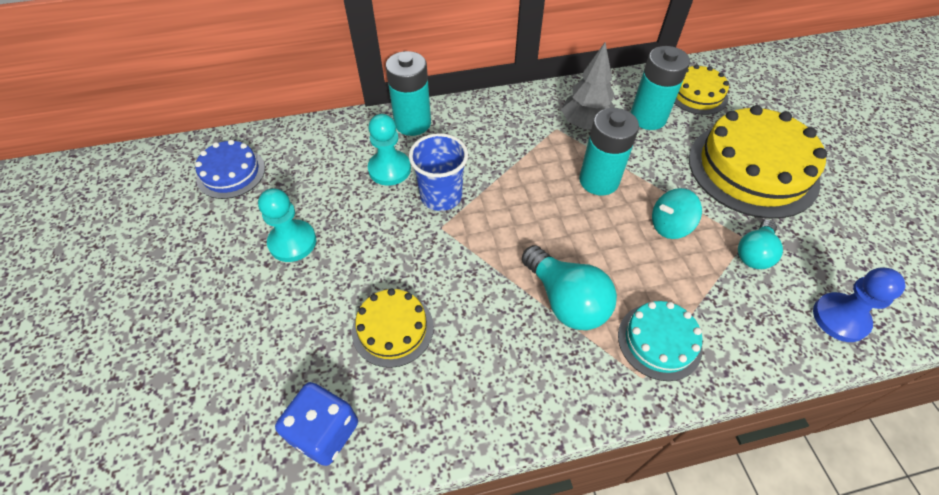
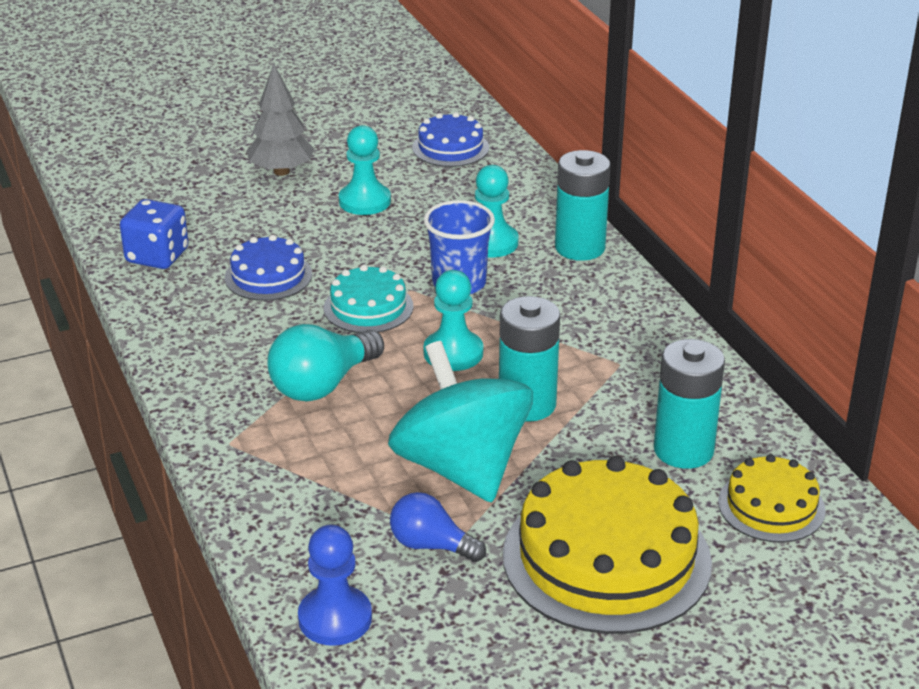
camera: 80 degrees right, 20 degrees down
(393, 328) = (268, 276): yellow cake -> blue cake
(533, 212) = (453, 353): none -> turquoise pawn
(585, 124) = (641, 389): grey tree -> grey tree (281, 171)
(659, 341) = (277, 455): turquoise cake -> turquoise cake (368, 307)
(670, 226) = (461, 468): turquoise spinning top -> turquoise spinning top, size x2.09
(754, 253) = (431, 545): turquoise light bulb -> blue light bulb

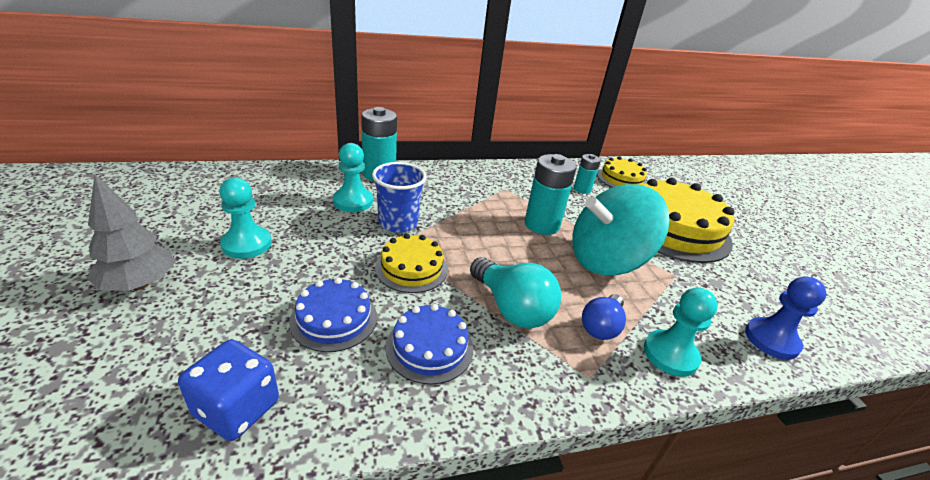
camera: 85 degrees left, 0 degrees up
(368, 307) = (411, 268): turquoise cake -> yellow cake
(431, 545) = (684, 285): blue light bulb -> blue light bulb (601, 326)
(450, 148) = (201, 191): blue cake -> blue cake (429, 347)
(453, 353) = (482, 241): turquoise pawn -> turquoise pawn (670, 354)
(683, 450) = (582, 189): turquoise battery -> turquoise battery, size x0.58

